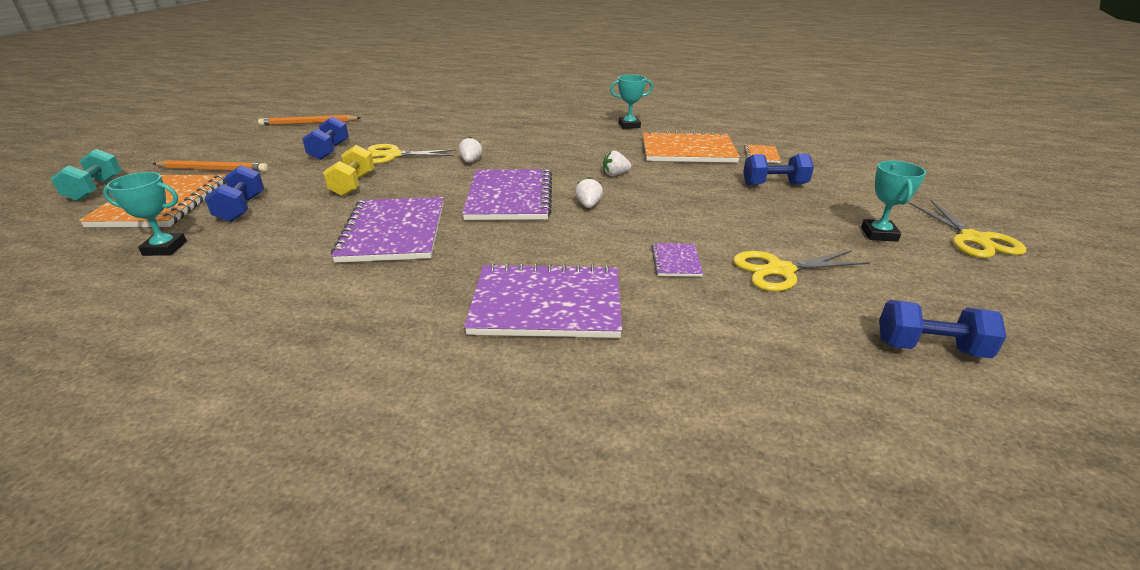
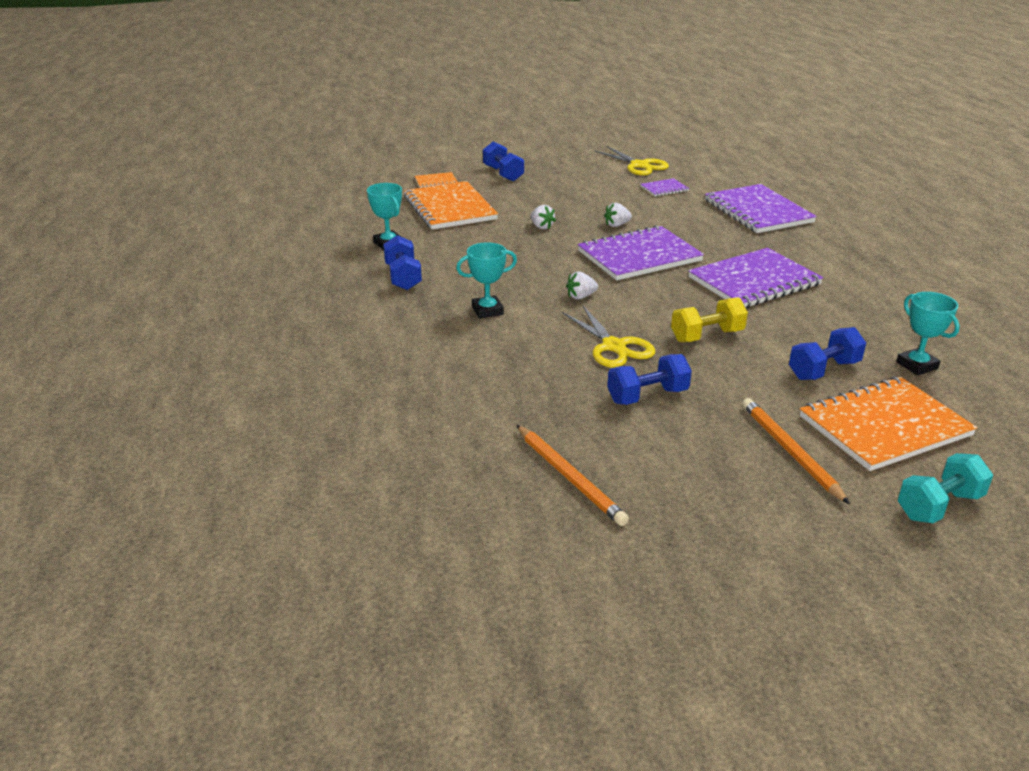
camera: 115 degrees left, 0 degrees up
(879, 234) = (558, 146): turquoise trophy -> turquoise trophy (487, 310)
(930, 348) = (673, 139): blue dumbbell -> blue dumbbell (403, 277)
(974, 239) = (539, 128): yellow scissors -> none

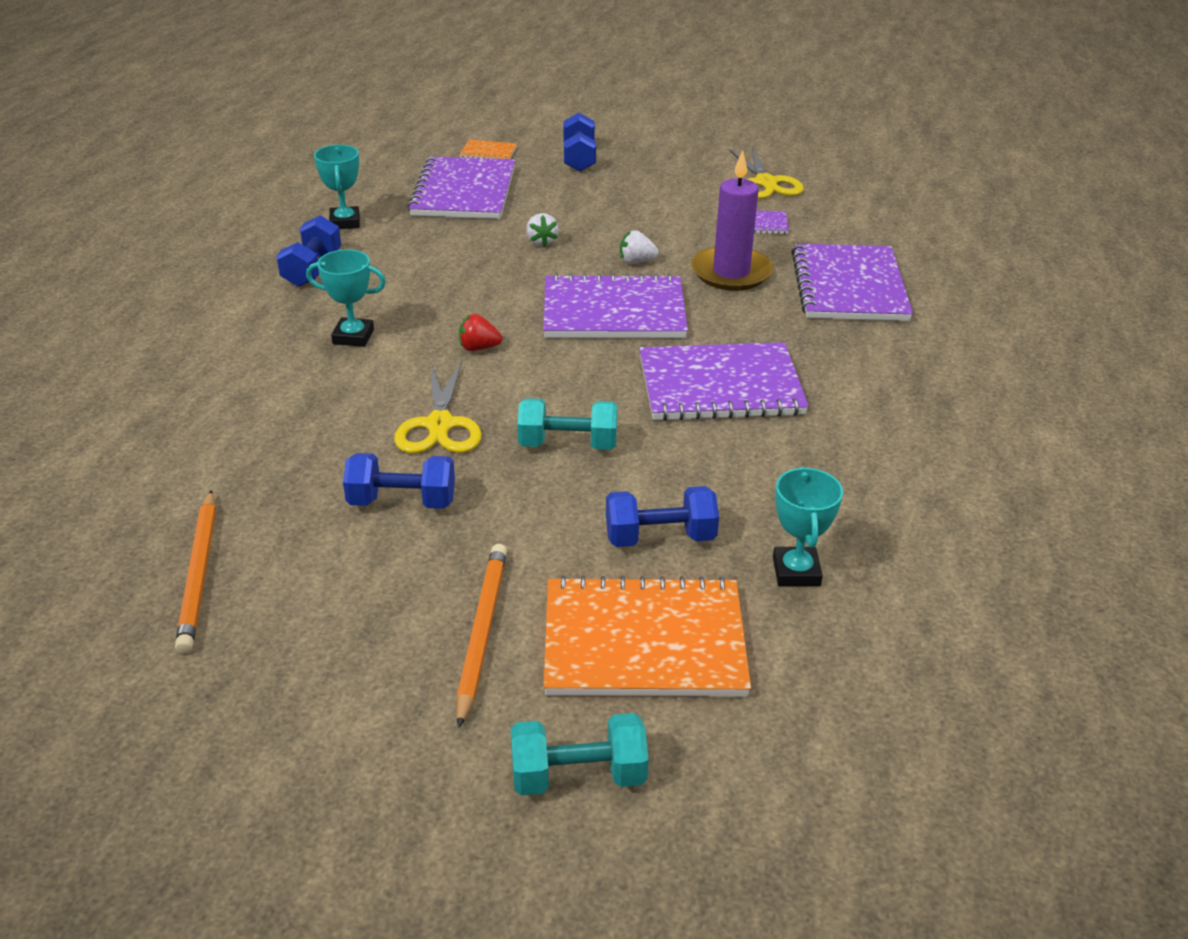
camera: 25 degrees right, 5 degrees up
(450, 208) = (464, 191): orange notebook -> purple notebook
(581, 297) = (478, 348): white strawberry -> red strawberry
(682, 219) = (731, 272): none -> purple candle
(707, 336) = (568, 444): yellow dumbbell -> turquoise dumbbell

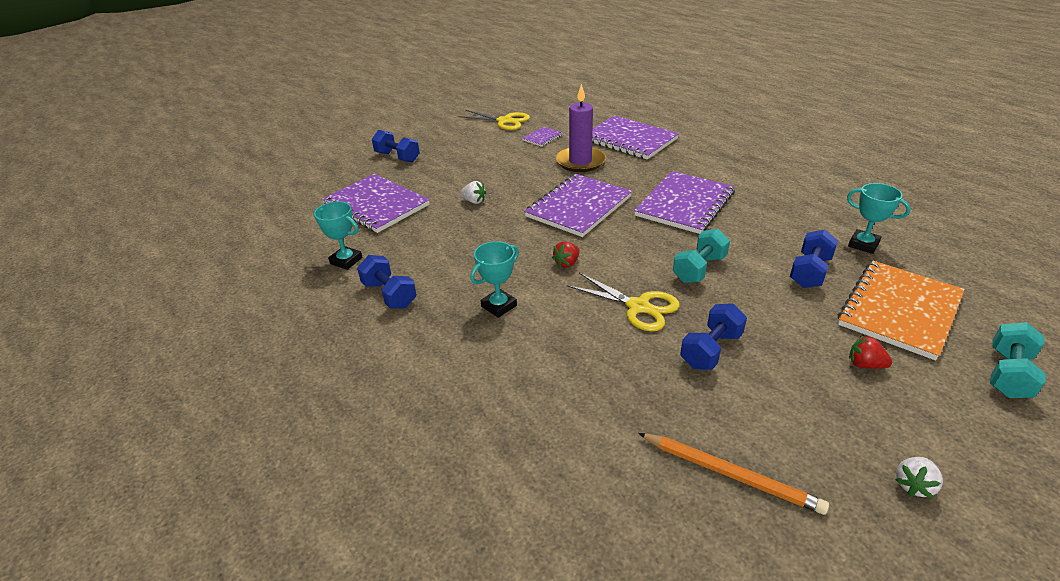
camera: 50 degrees left, 0 degrees up
(481, 632) = (865, 364): orange pencil -> red strawberry
(488, 152) = (342, 181): orange notebook -> none
(636, 261) = (535, 182): white strawberry -> white strawberry (913, 485)

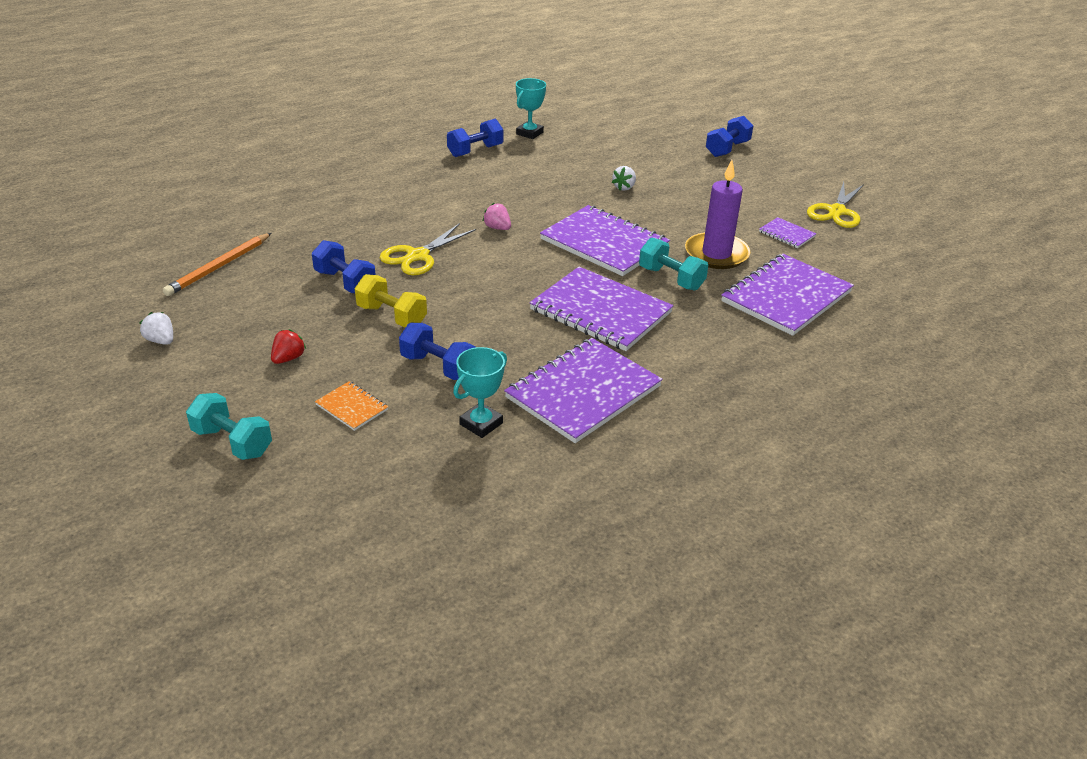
camera: 90 degrees right, 0 degrees up
(376, 205) = (623, 142): purple notebook -> purple notebook (583, 392)
(499, 306) = (443, 193): turquoise trophy -> none
(567, 263) = (497, 228): red strawberry -> pink strawberry
(699, 269) = (466, 298): turquoise dumbbell -> turquoise dumbbell (671, 278)
(753, 308) = (392, 316): none -> yellow dumbbell
(899, 310) = (352, 407): orange notebook -> orange notebook, size x0.45

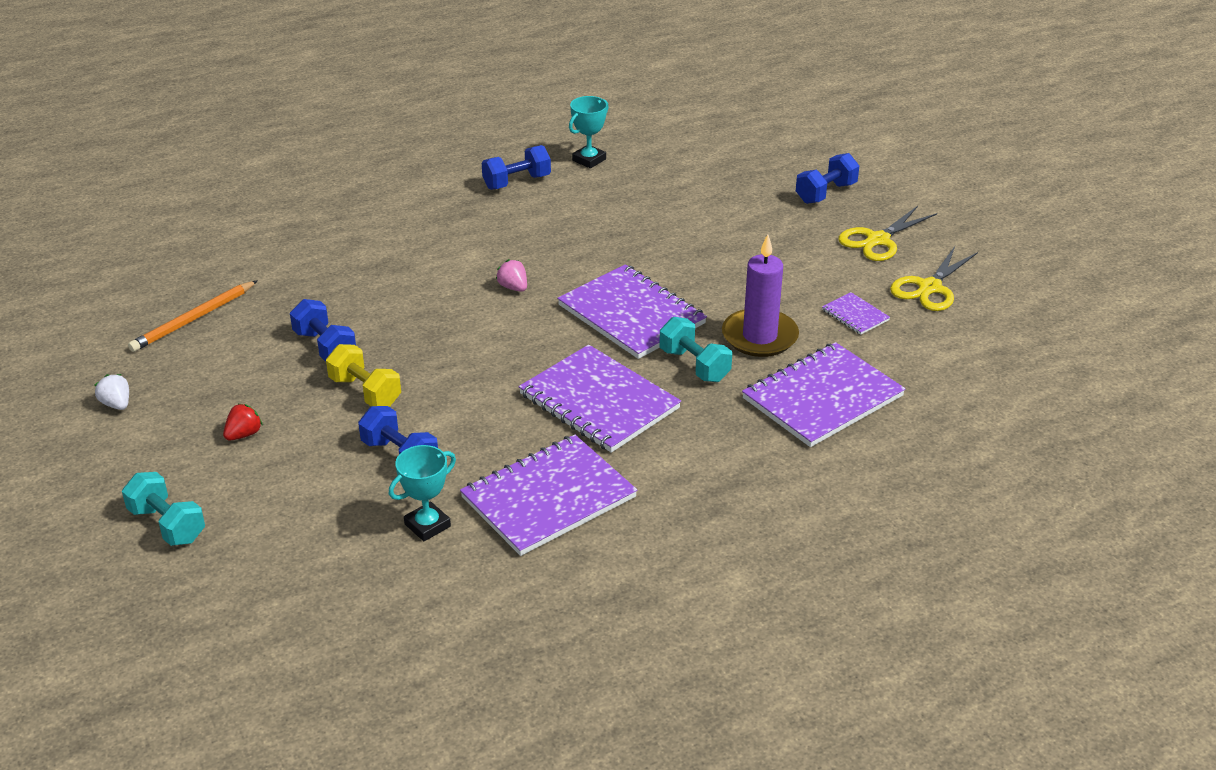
camera: 10 degrees right, 0 degrees up
(352, 407) = (297, 496): orange notebook -> none
(418, 256) = (413, 319): yellow scissors -> yellow scissors (878, 240)
(624, 187) = (679, 241): white strawberry -> none

